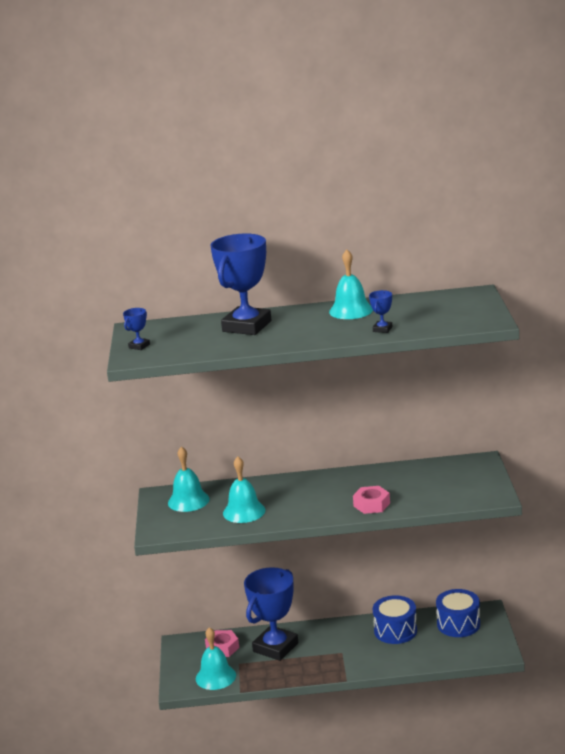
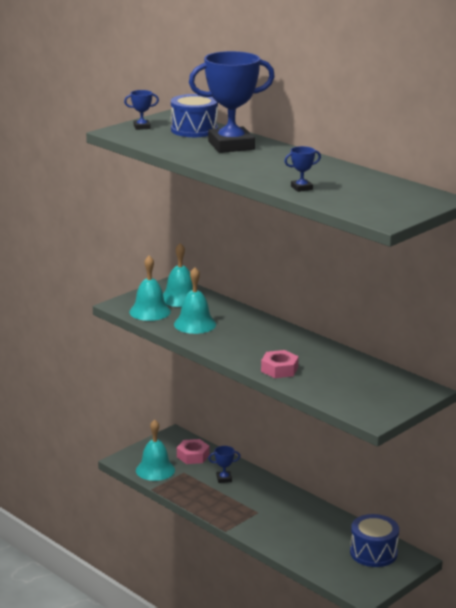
camera: 45 degrees right, 0 degrees up
(275, 647) = (224, 479): blue trophy -> blue trophy, size x0.41
(351, 310) = (321, 167): turquoise bell -> turquoise bell (150, 311)
(395, 631) = (321, 525): blue drum -> blue drum (194, 130)

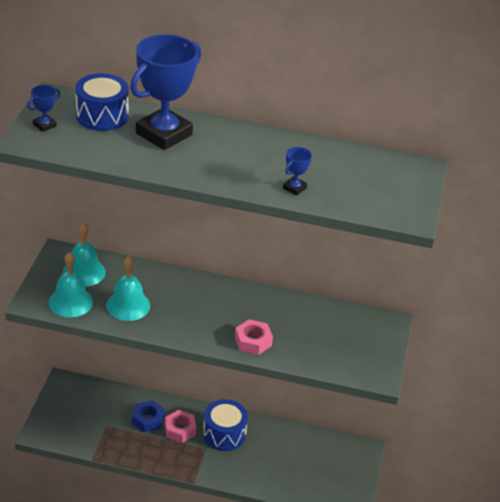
camera: 35 degrees left, 15 degrees up
(155, 470) = (78, 433): turquoise bell -> none
(193, 456) = (100, 402): pink nut -> pink nut (180, 430)
(224, 479) = (148, 420): blue trophy -> blue nut
(373, 553) = (330, 455): blue drum -> blue drum (224, 434)

